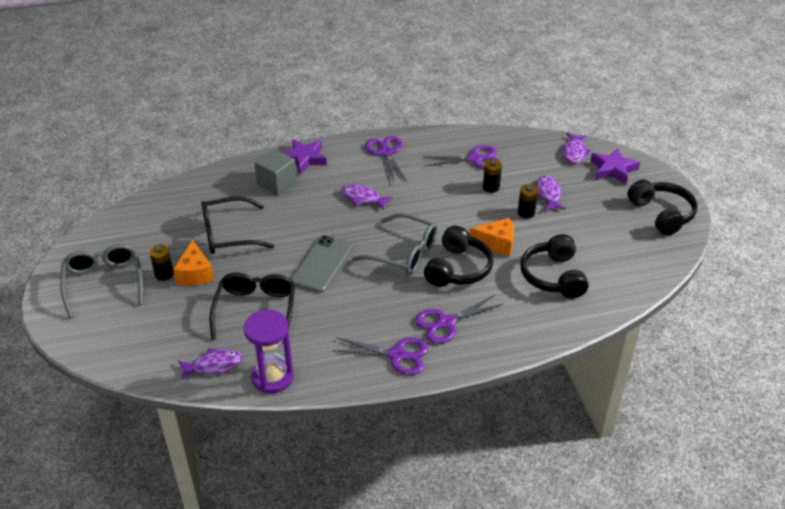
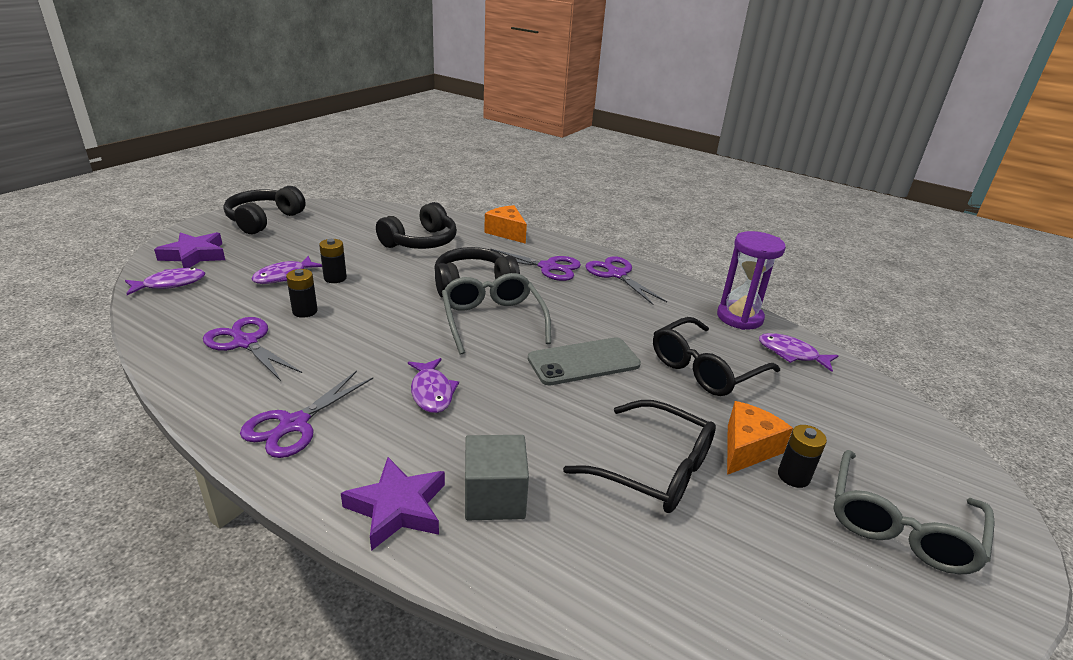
camera: 135 degrees left, 10 degrees down
(496, 244) = (408, 278): orange cheese -> orange cheese (506, 232)

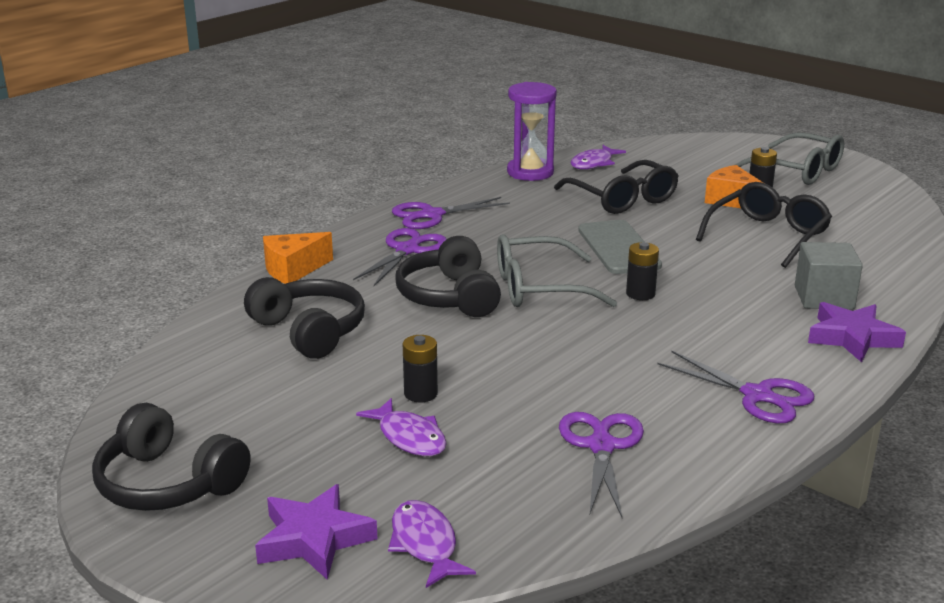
camera: 80 degrees left, 5 degrees down
(245, 342) = (601, 446): purple scissors -> purple scissors turned 135 degrees clockwise
(305, 311) = (518, 410): black battery -> black battery (640, 294)
(432, 392) = (685, 323): purple fish -> none

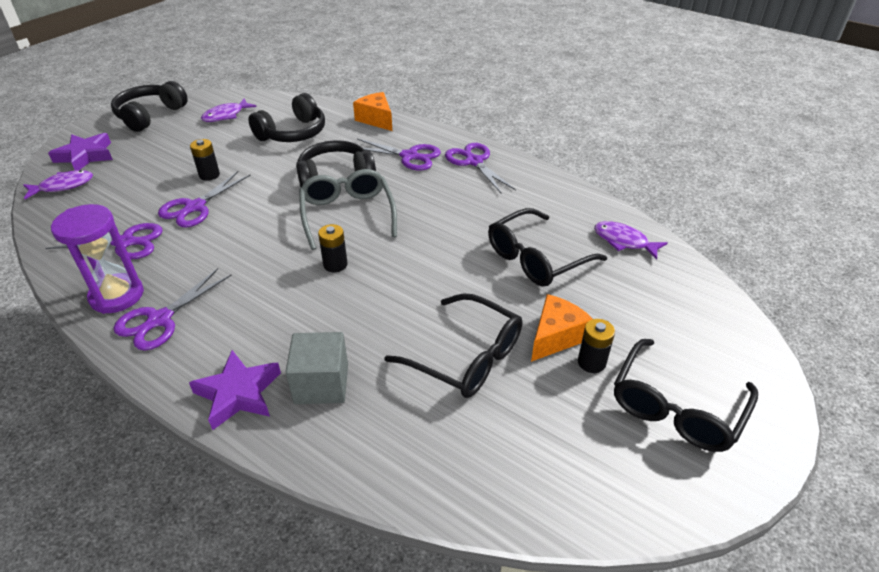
camera: 85 degrees right, 15 degrees up
(409, 437) = (163, 175): purple fish -> purple fish (226, 115)
(511, 397) = (195, 207): none -> purple scissors
(530, 172) = (583, 204): purple hourglass -> purple hourglass (117, 296)
(618, 248) = (424, 254): grey phone -> none
(798, 171) = (676, 407): grey glasses -> black glasses

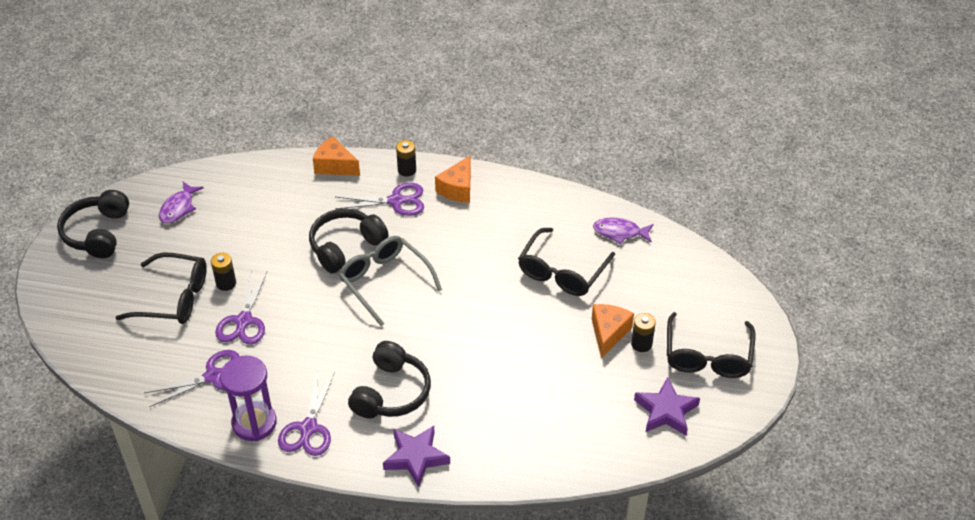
camera: 25 degrees left, 5 degrees up
(63, 186) = (95, 342): purple fish -> none
(85, 156) = (80, 303): purple star -> purple star (666, 411)
(293, 133) = (266, 209): black headphones -> black headphones (391, 392)
(321, 384) = (469, 429): grey cube -> none
(335, 264) = (409, 333): black battery -> black battery (407, 170)
(466, 357) = (556, 372): black glasses -> black glasses (174, 298)
(474, 162) = (457, 189): purple scissors -> orange cheese

